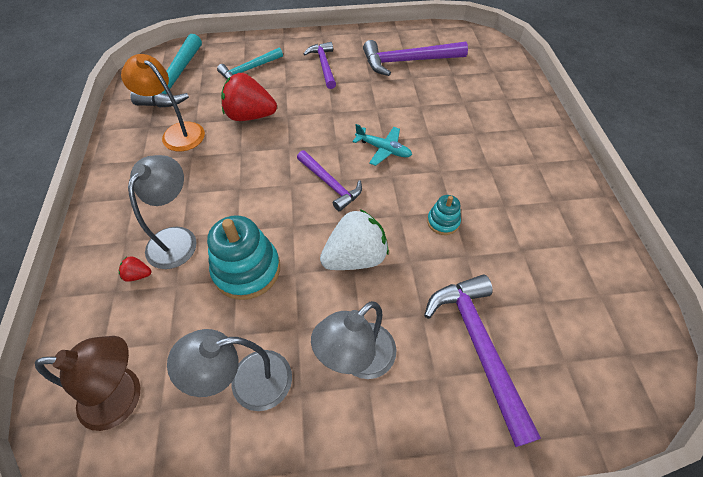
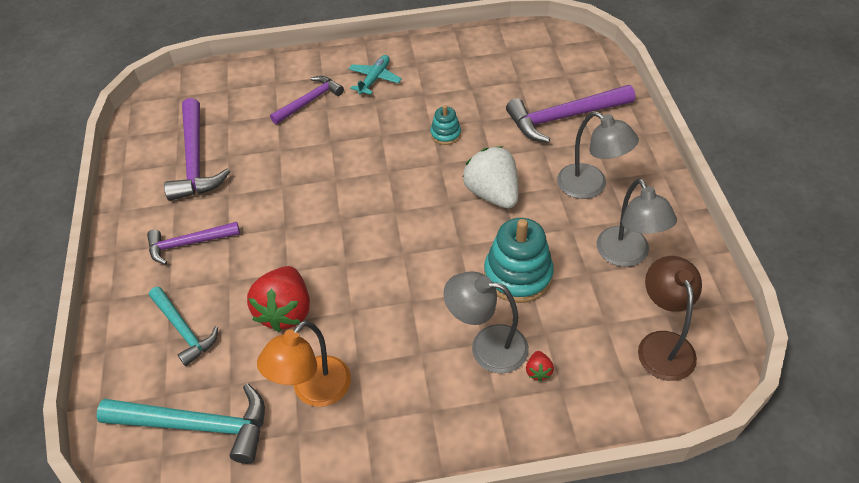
camera: 90 degrees left, 5 degrees down
(330, 184) = (402, 219): purple hammer -> purple hammer (309, 101)
(383, 149) = (350, 178): turquoise plane -> turquoise plane (375, 79)

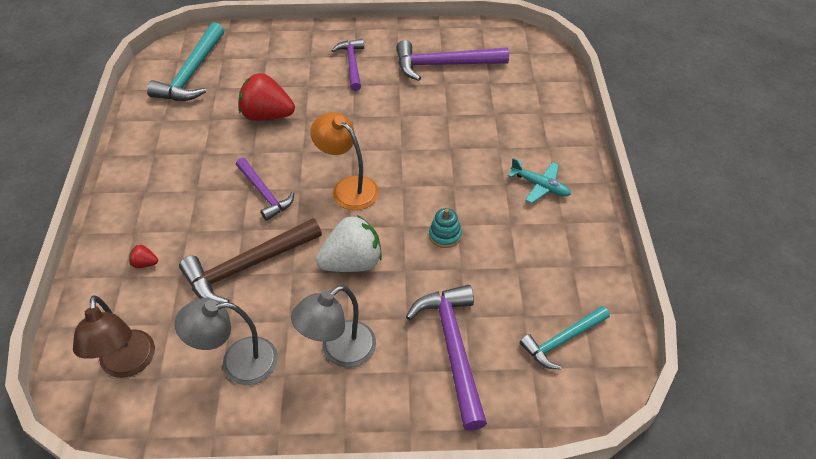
camera: 95 degrees right, 0 degrees up
(183, 330) = (271, 64): turquoise hammer -> turquoise hammer (562, 340)
(309, 101) = (510, 136): purple hammer -> purple hammer (264, 193)
(313, 391) = (191, 128): orange lamp -> orange lamp (348, 187)
(487, 346) = (183, 233): grey lamp -> none
(518, 275) = (247, 266): turquoise stacking toy -> brown hammer
(662, 344) = (127, 364): brown lamp -> brown lamp turned 75 degrees clockwise

